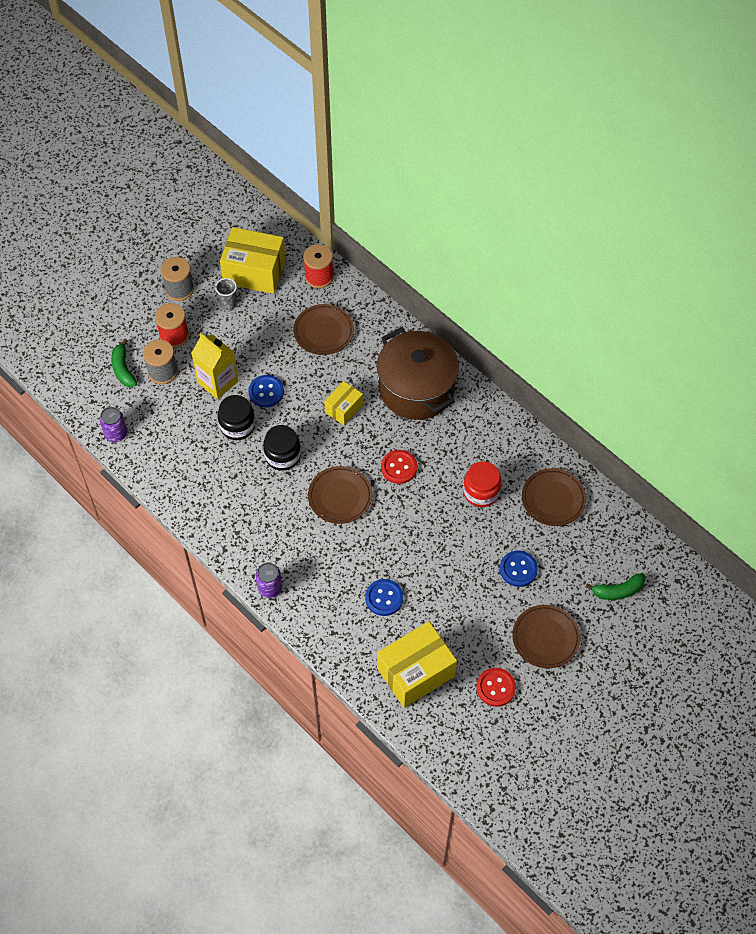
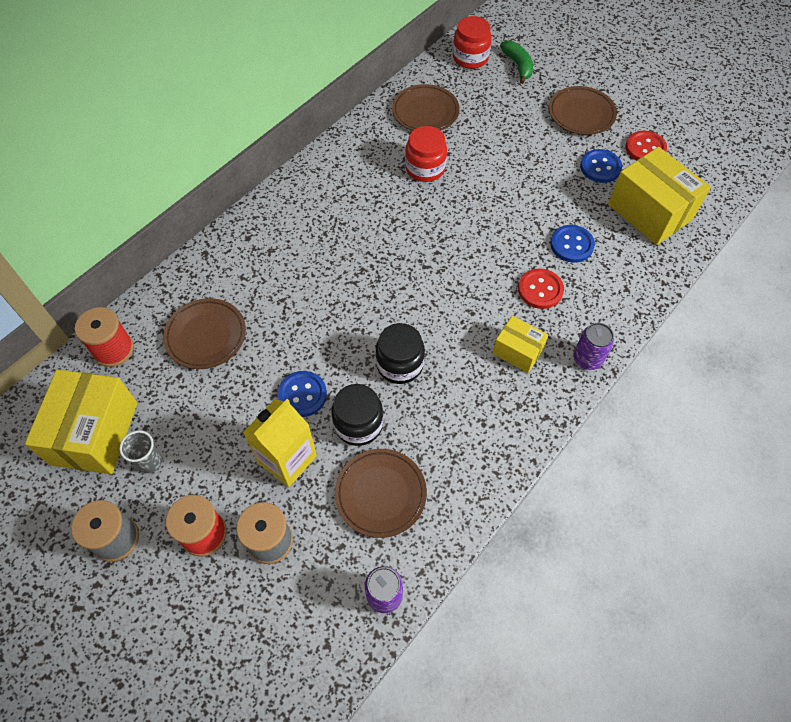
camera: 95 degrees left, 0 degrees up
(123, 369) = (265, 604): green banana -> none
(340, 497) = (450, 297): brown plate -> brown plate (380, 494)
(344, 408) = (324, 303): yellow box -> yellow box (517, 351)
(399, 467) = (403, 242): red button -> red button (540, 290)
(416, 389) = (293, 232): brown pot -> none
(518, 569) = (511, 136): blue button -> blue button (600, 167)
(630, 547) = (470, 58): none -> red jar

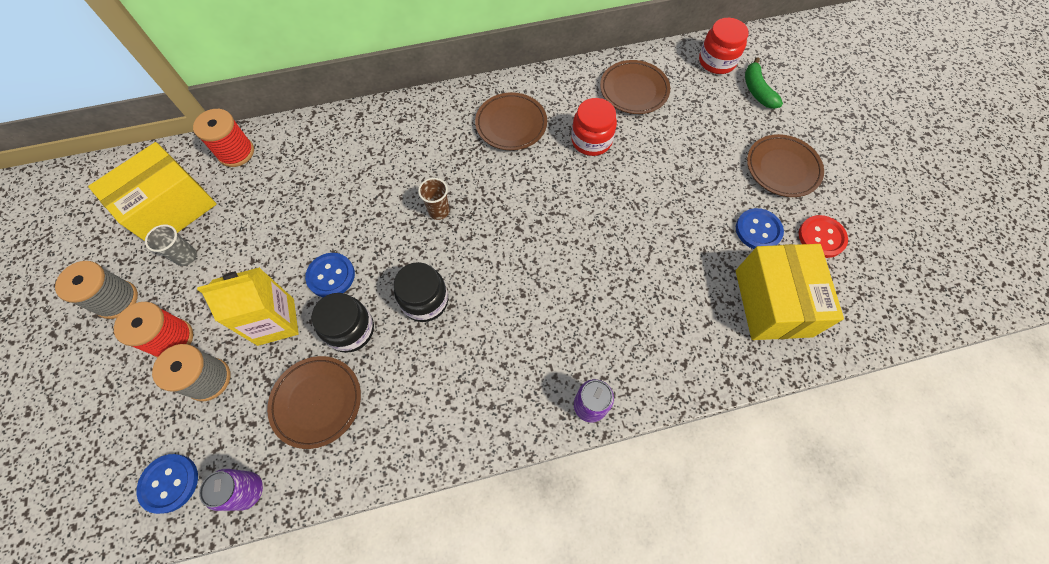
camera: 35 degrees right, 5 degrees up
(206, 336) = (304, 182): brown plate -> brown plate (511, 124)
(349, 291) = (439, 211): none -> brown cup
(517, 351) = (532, 356): yellow box -> none
(518, 65) = (757, 90): green banana -> green banana turned 150 degrees clockwise
(540, 290) = (601, 312): red button -> none
(571, 245) = (666, 288): blue button -> blue button (169, 483)

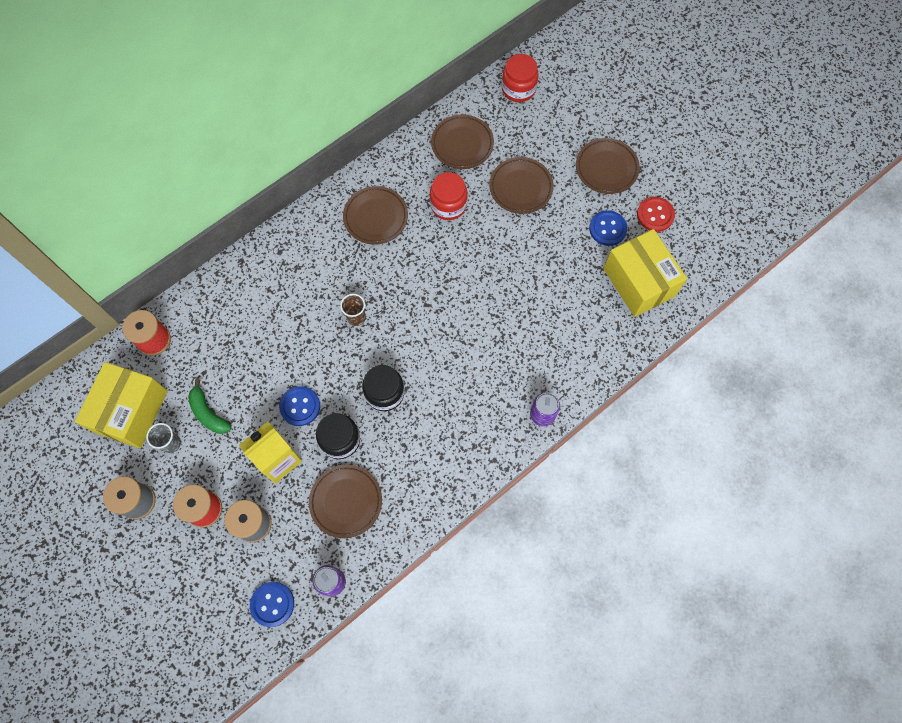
camera: 25 degrees left, 5 degrees up
(677, 152) = (521, 187): none -> brown plate
(757, 90) = (561, 104): green banana -> green banana (208, 413)

